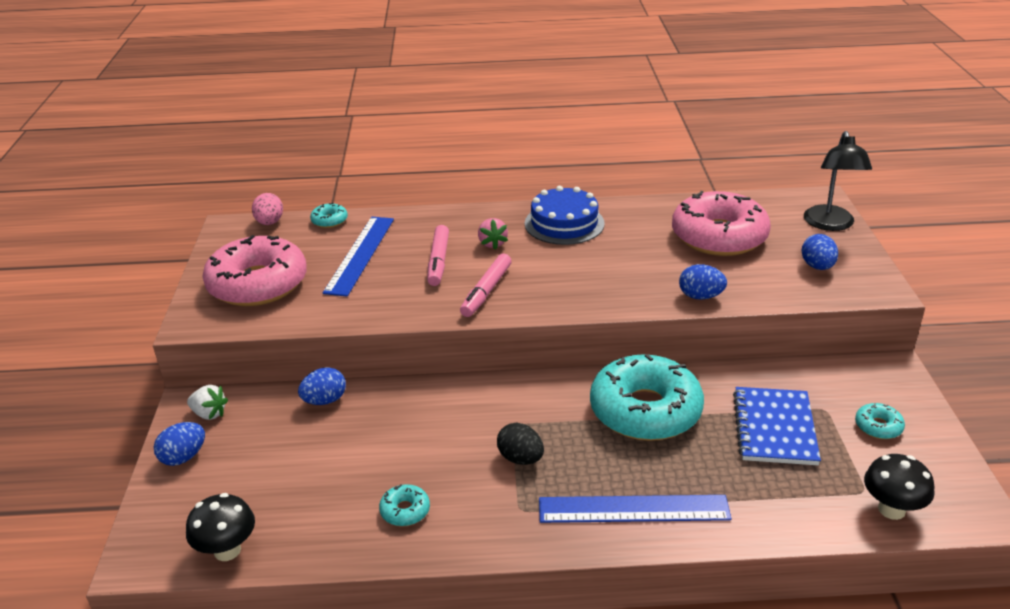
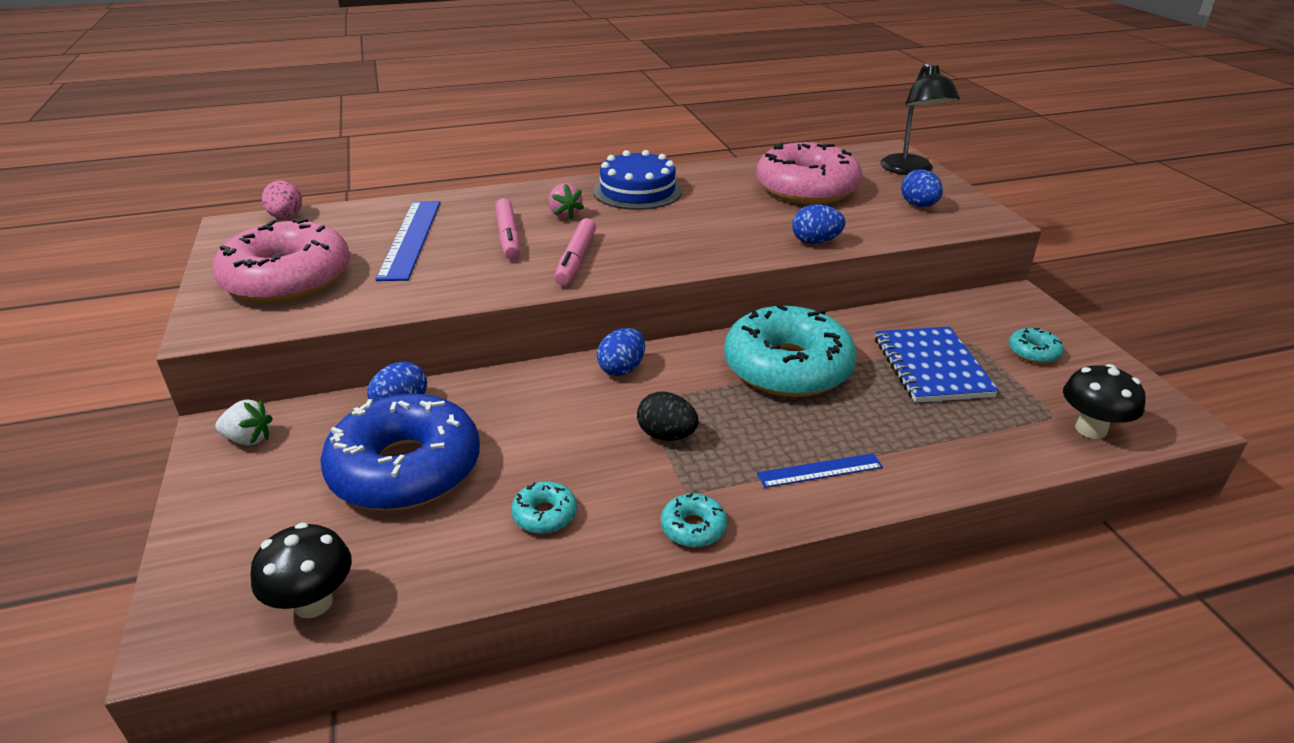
camera: 15 degrees left, 0 degrees up
(183, 457) = (223, 495): blue egg -> blue egg (622, 369)
(314, 456) = (406, 469): none -> blue donut
(329, 221) = (362, 210): turquoise donut -> turquoise donut (693, 528)
(633, 509) = (819, 470): blue ruler -> blue ruler, size x0.56

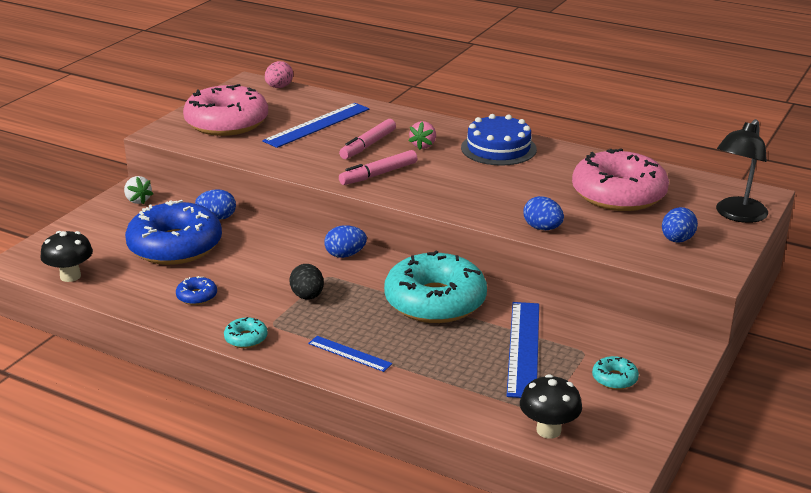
camera: 45 degrees right, 5 degrees down
(545, 515) = (197, 296): turquoise donut -> blue donut
(931, 367) = (524, 348): blue notebook -> blue ruler

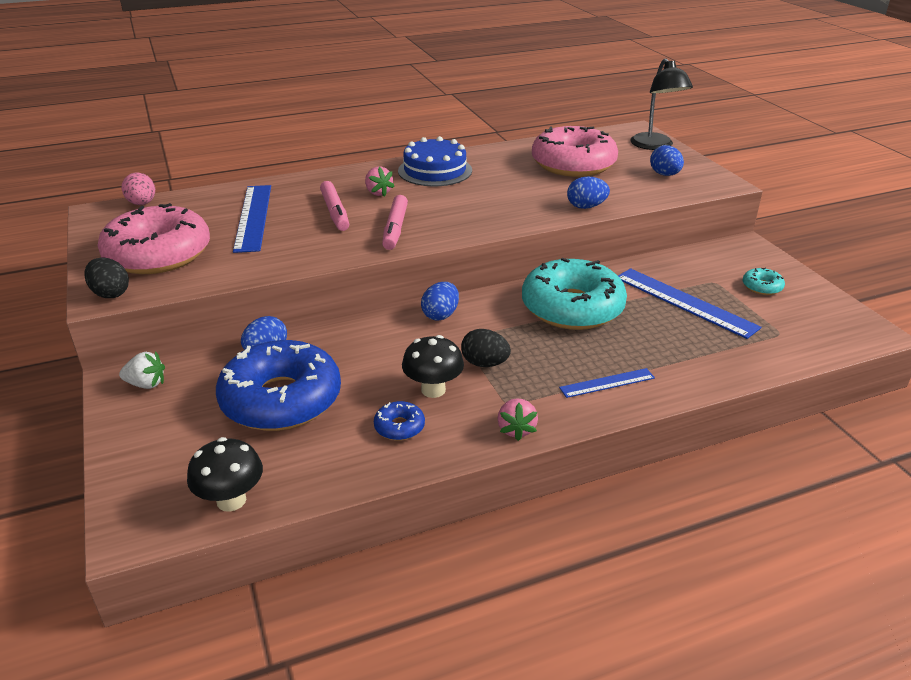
camera: 50 degrees left, 5 degrees up
(166, 133) = (110, 293): none -> black egg
(246, 338) = (516, 429): turquoise donut -> pink strawberry
(548, 430) = (808, 342): black mushroom -> black mushroom (433, 390)

